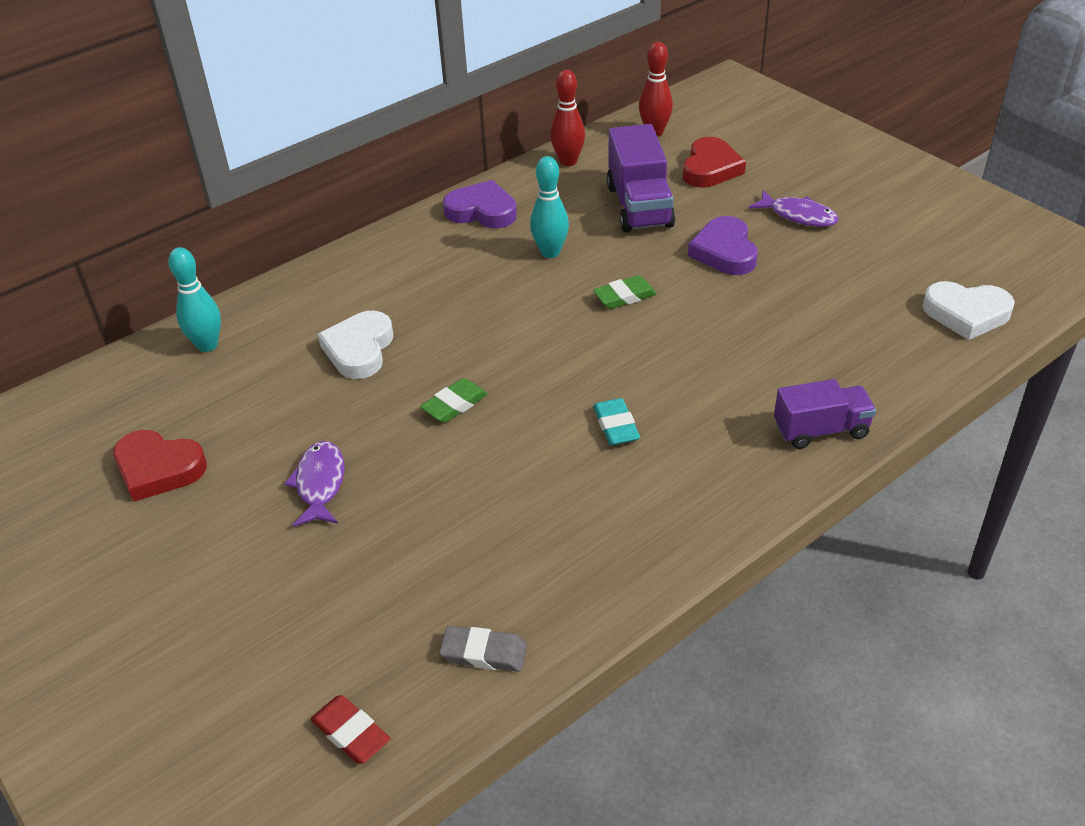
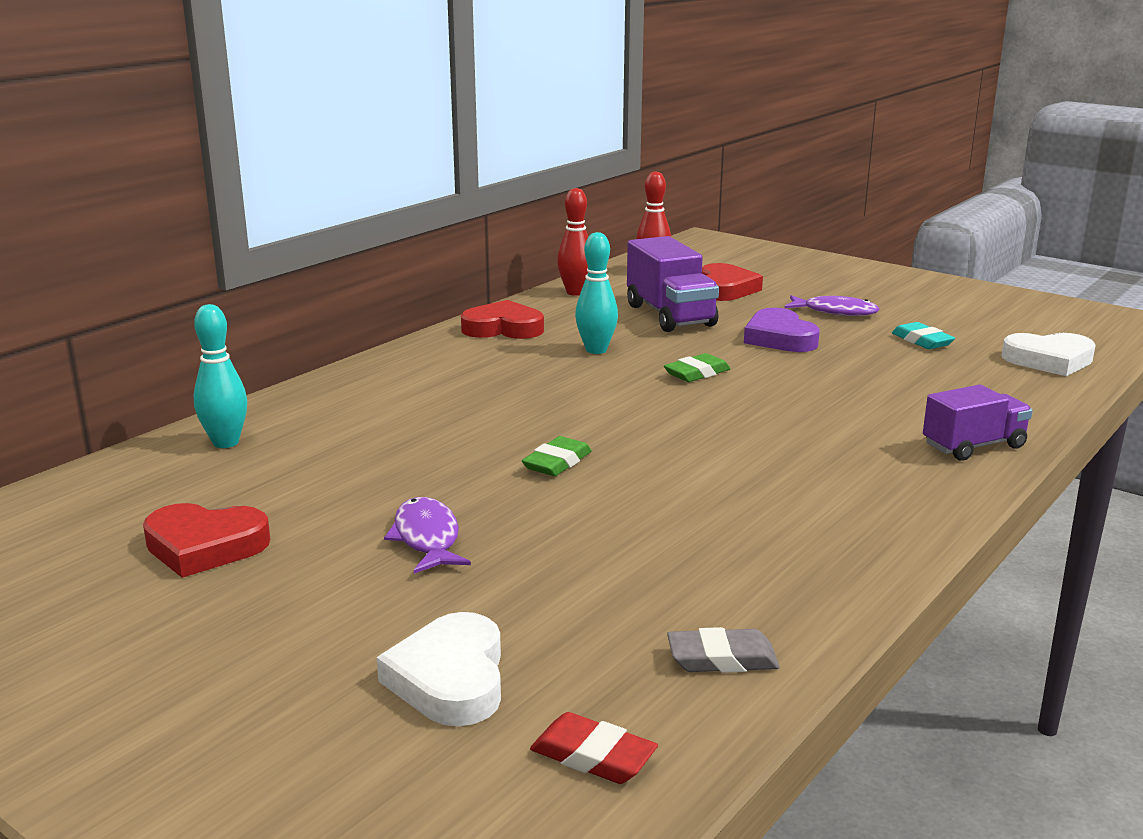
camera: 15 degrees left, 20 degrees down
(359, 350) = (418, 431): white heart -> white heart (450, 679)
(482, 211) = (503, 328): purple heart -> red heart
(616, 426) = (753, 462): turquoise eraser -> turquoise eraser (922, 341)

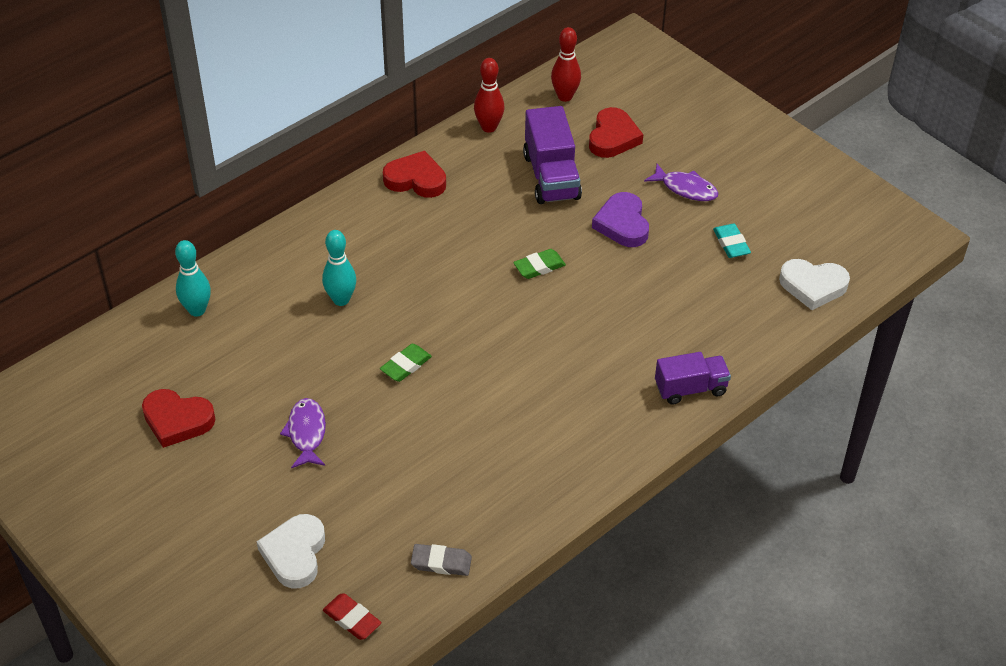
camera: 10 degrees right, 25 degrees up
(596, 350) = (476, 223): turquoise bowling pin -> turquoise bowling pin (341, 300)

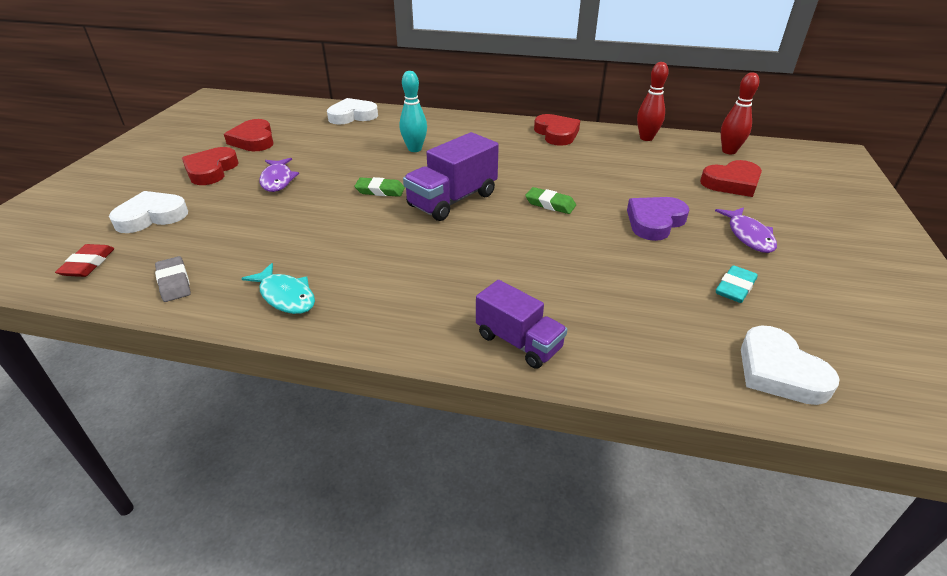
camera: 55 degrees right, 10 degrees down
(197, 310) = (352, 116): turquoise bowling pin -> white heart
(226, 480) = (211, 170): none -> red heart
(306, 433) = (277, 180): purple fish -> purple fish turned 120 degrees clockwise
(526, 495) = (285, 296): none -> turquoise fish
(551, 176) = (646, 175): purple truck -> purple truck (452, 200)

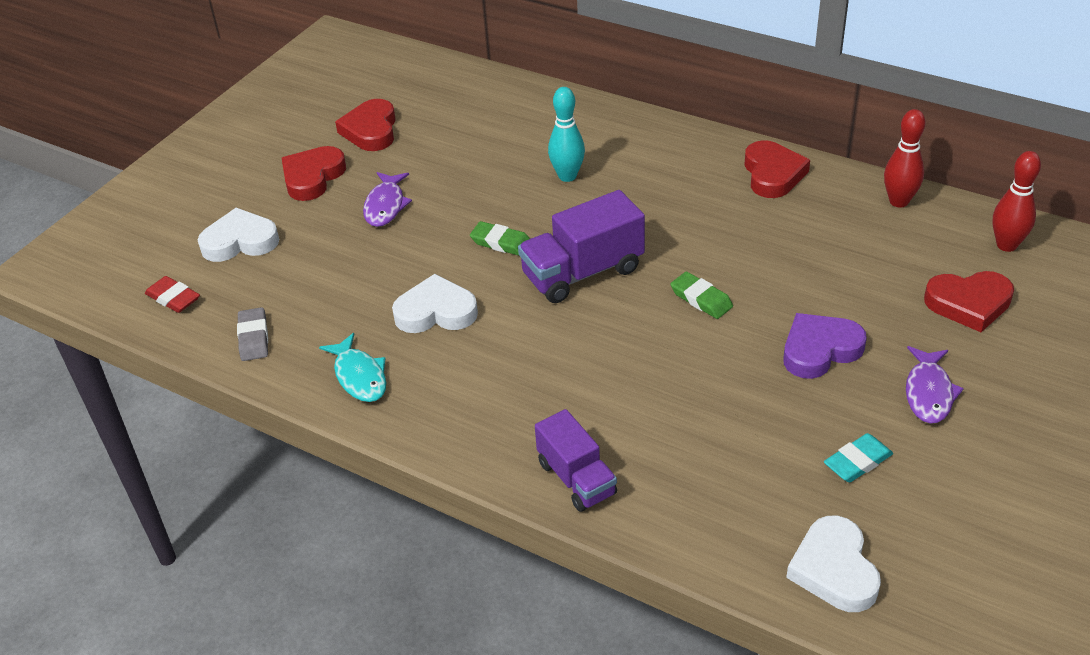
camera: 20 degrees right, 5 degrees up
(88, 264) = (173, 298): red eraser -> red eraser turned 75 degrees counterclockwise
(352, 116) = (506, 100): white heart -> white heart (436, 312)

